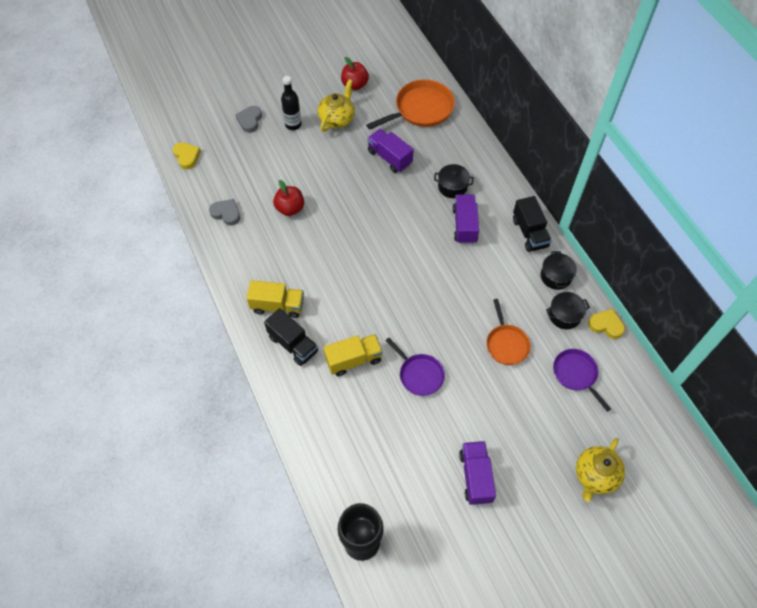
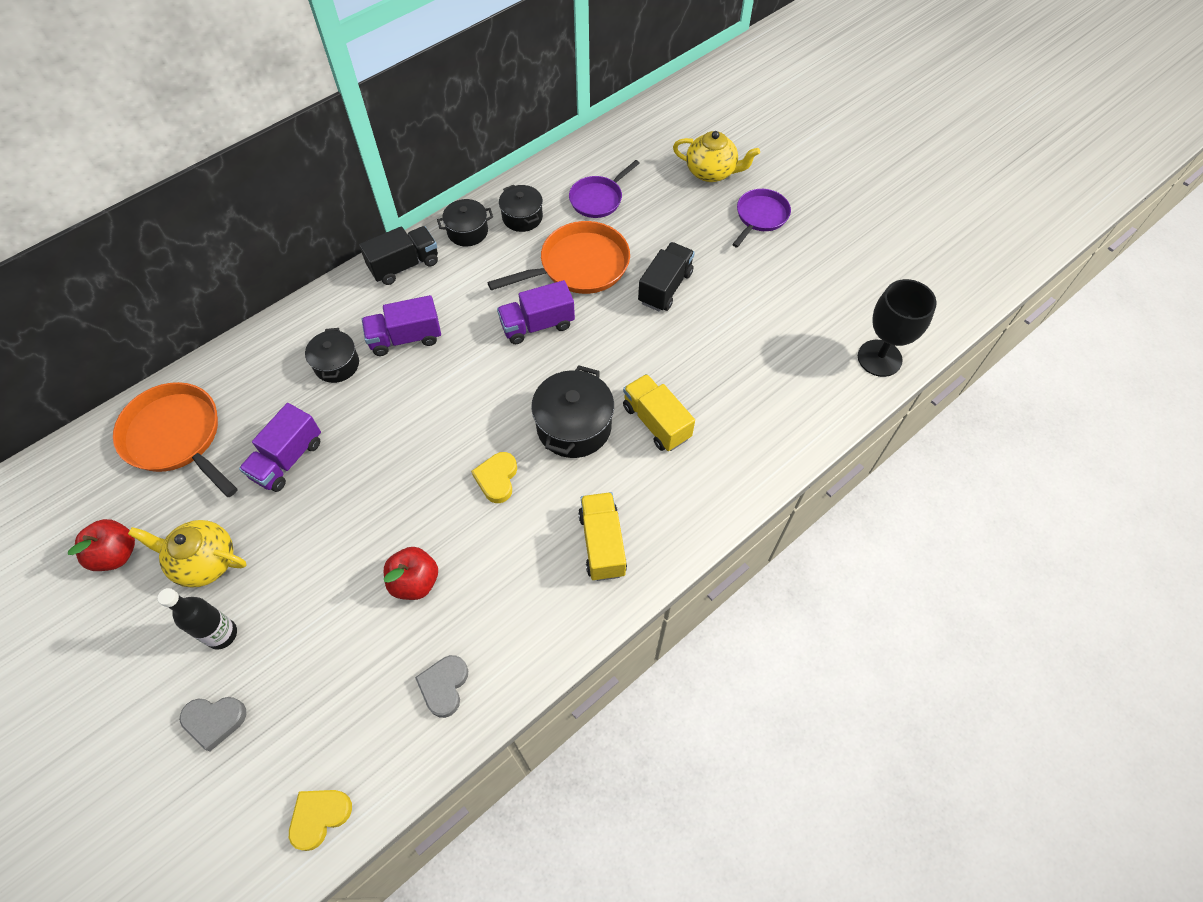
camera: 105 degrees left, 0 degrees up
(293, 344) = (658, 503): black truck -> black truck (665, 287)
(366, 309) = (574, 426): none -> black pot
(419, 374) = (651, 345): purple pan -> purple pan (760, 216)
(475, 476) = (757, 268): purple truck -> purple truck (537, 325)
(506, 344) = (579, 266): orange pan -> orange pan, size x1.59
(606, 325) = (525, 180): yellow heart -> yellow heart (497, 479)

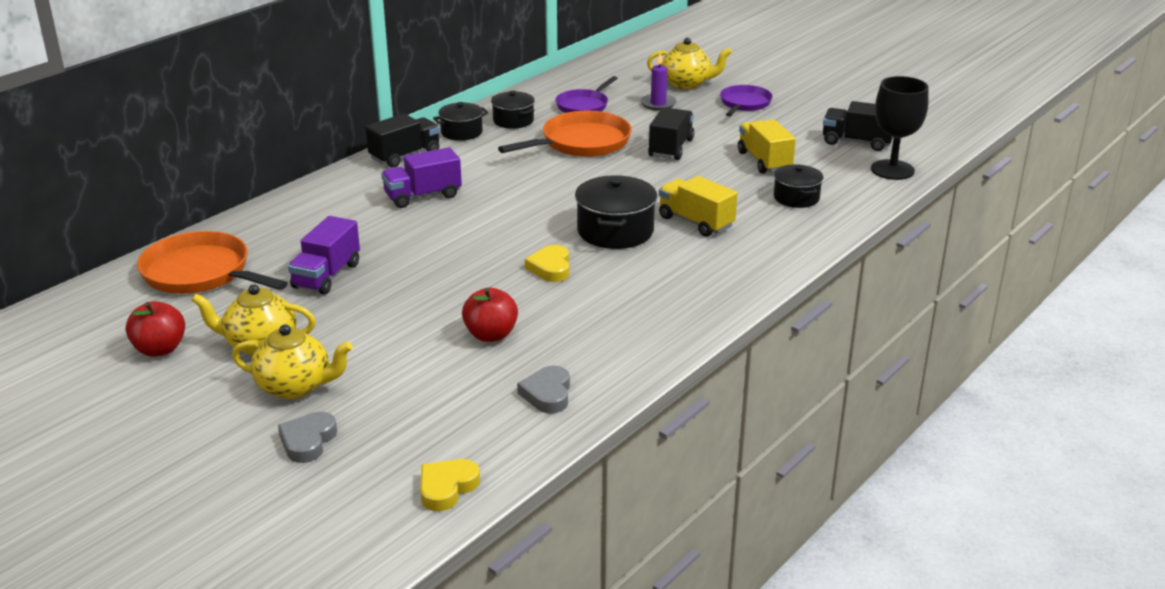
camera: 10 degrees left, 30 degrees down
(215, 721) = (308, 441): grey heart -> grey heart turned 120 degrees clockwise
(222, 634) = (295, 387): black bottle -> yellow teapot
(337, 364) = (357, 217): black pot -> black pot (796, 198)
(537, 325) = (554, 178): purple truck -> none
(602, 544) = (673, 295): yellow truck -> yellow truck (764, 161)
(673, 206) = (658, 104): none -> purple candle
(857, 302) = (857, 142): none -> black truck

